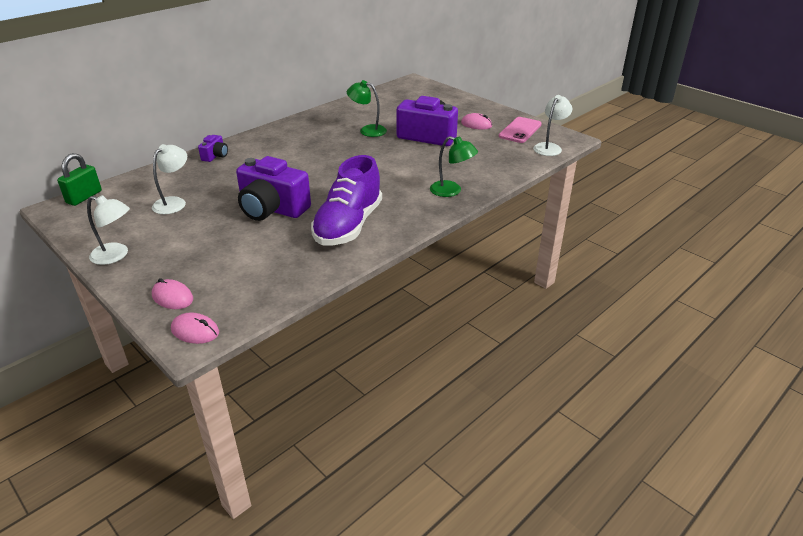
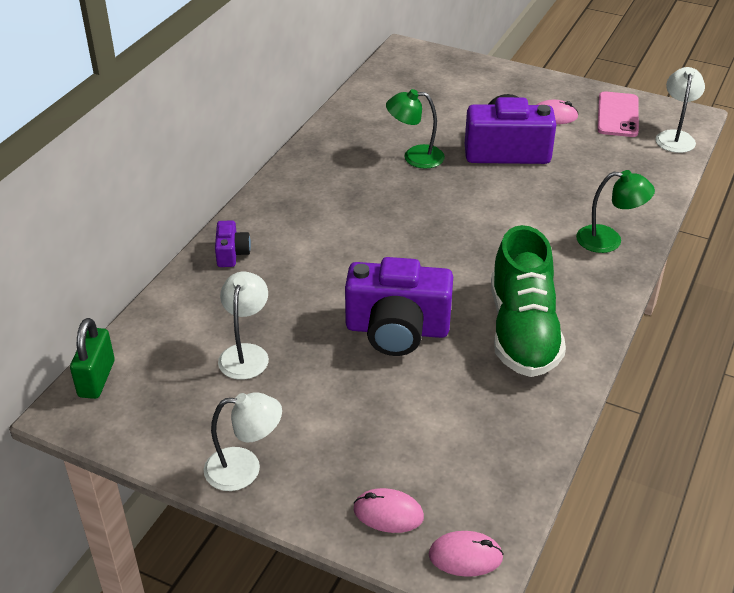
camera: 20 degrees left, 5 degrees up
(348, 225) = (522, 331): purple shoe -> green shoe

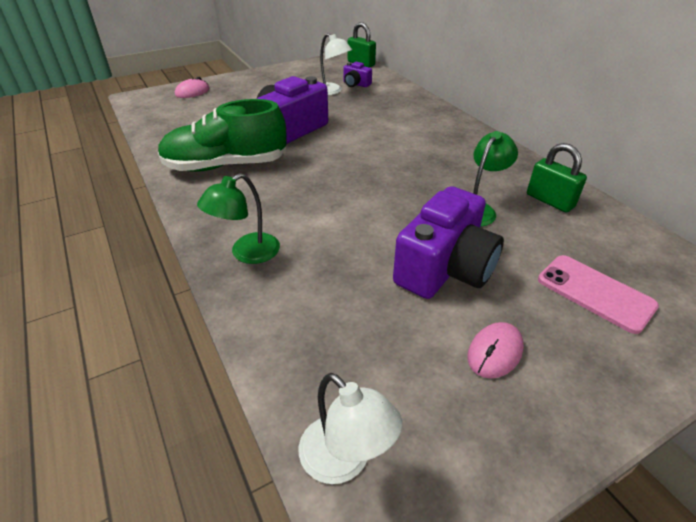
camera: 125 degrees right, 0 degrees up
(232, 253) = (420, 108): purple camera -> purple camera (356, 84)
(244, 469) = (264, 75): white lamp -> none
(362, 129) = (550, 201): none -> green padlock
(465, 556) = (145, 98): pink mouse -> none
(522, 331) = (226, 165): green shoe -> green shoe turned 45 degrees counterclockwise
(617, 115) = (453, 430): pink phone -> pink phone (595, 293)

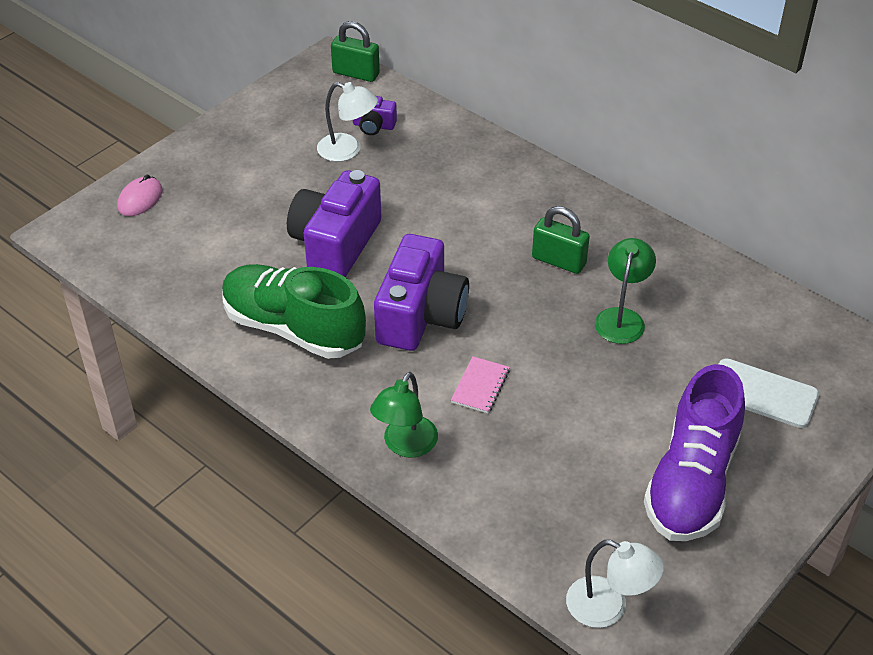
camera: 20 degrees left, 5 degrees up
(226, 165) = (293, 328): green shoe -> green shoe turned 60 degrees clockwise
(335, 228) = (480, 386): none -> pink notebook
(445, 268) = (616, 405): purple camera -> purple camera (420, 315)
(494, 352) = (691, 481): pink mouse -> purple shoe
(550, 201) = (693, 285): green padlock -> green padlock (559, 261)
(595, 293) = (762, 394): pink phone -> white phone

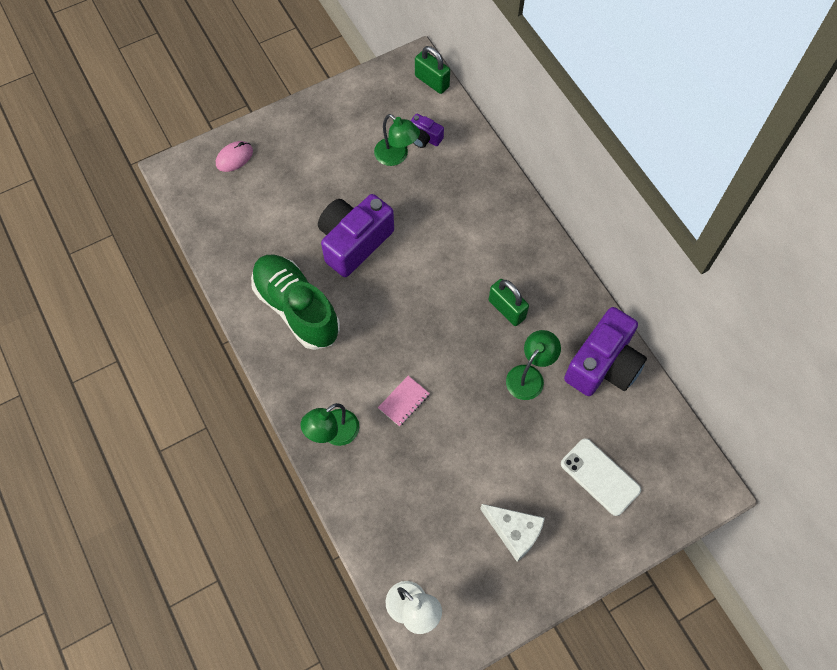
camera: 20 degrees right, 20 degrees up
(348, 150) = (396, 156): white lamp -> green lamp
(420, 315) = (388, 326): purple camera -> purple camera (603, 365)
(691, 481) = (514, 532): purple shoe -> white cheese

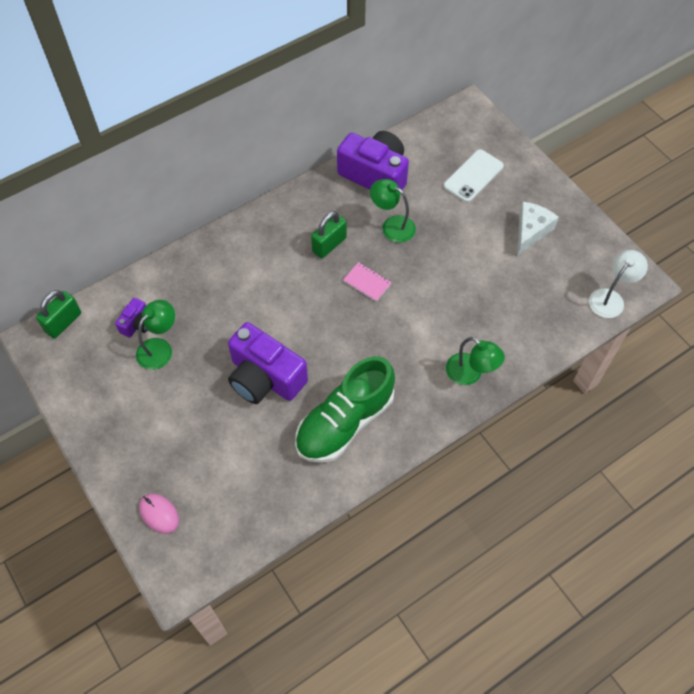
camera: 95 degrees left, 5 degrees down
(404, 401) = (430, 319): pink notebook -> pink notebook (367, 282)

